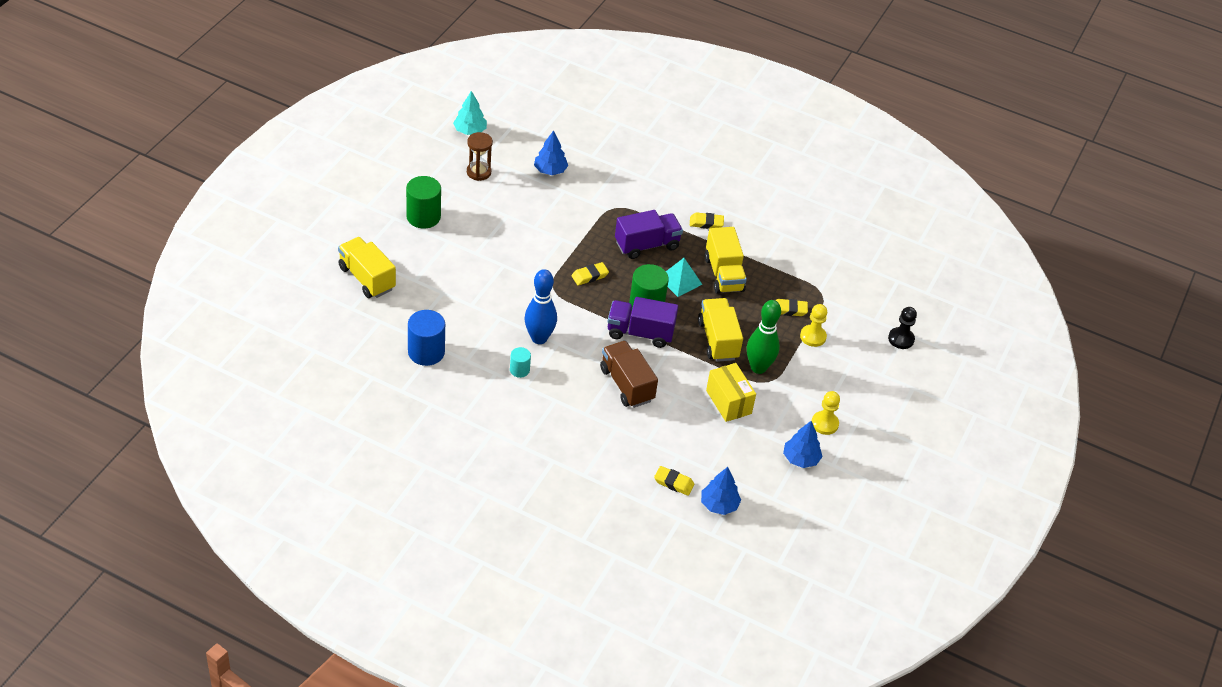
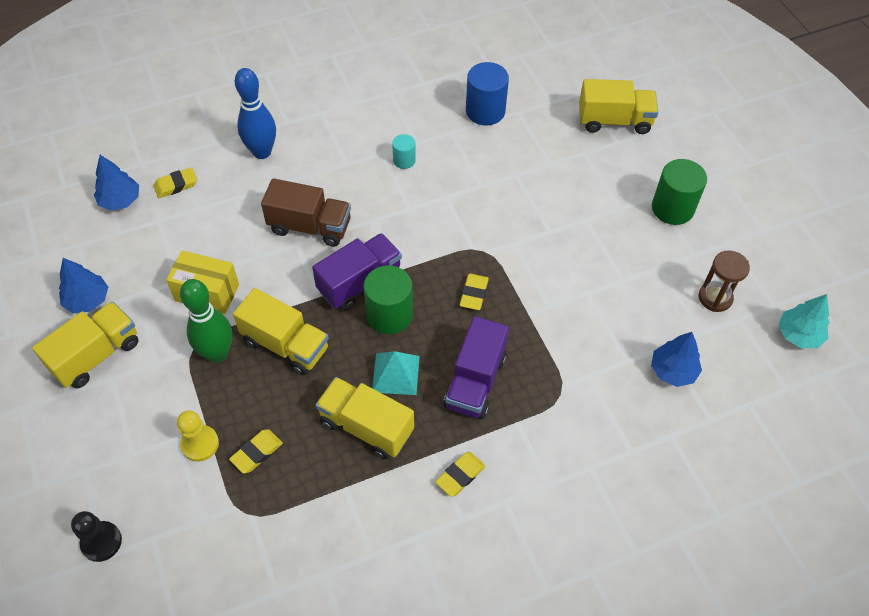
camera: 135 degrees right, 10 degrees up
(539, 338) = (428, 198): blue bowling pin -> blue bowling pin (262, 152)
(824, 424) = (96, 355): yellow pawn -> yellow truck

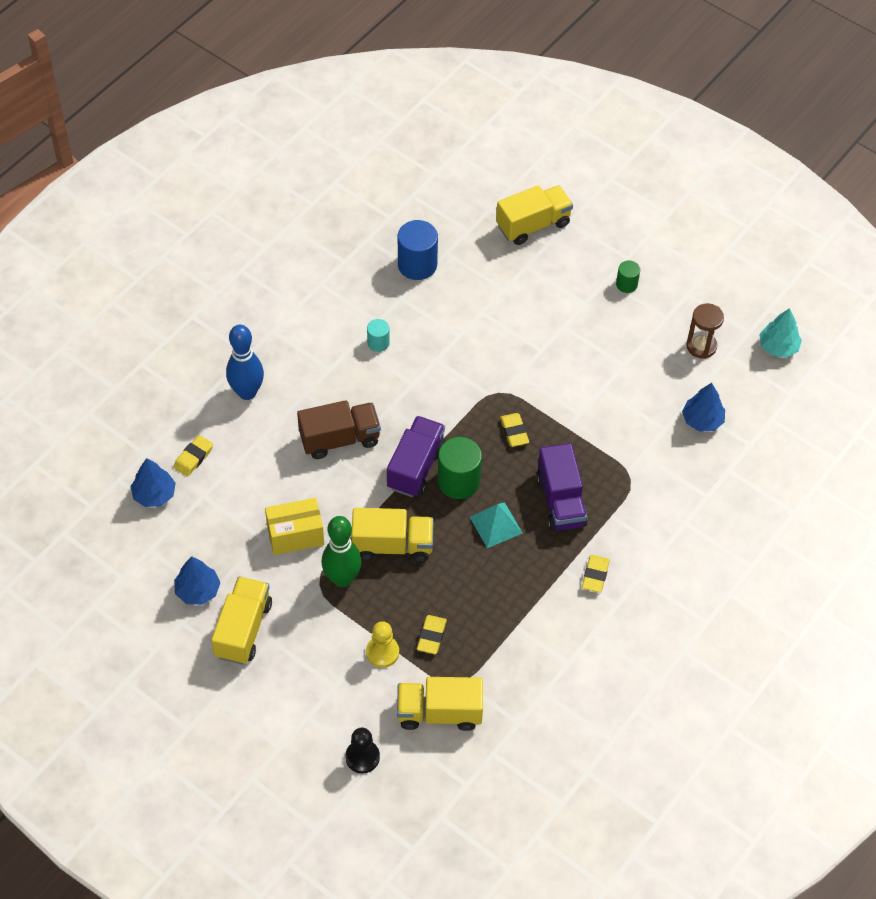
camera: 30 degrees left, 0 degrees up
(366, 427) = (501, 575): yellow truck -> yellow truck (439, 712)
(672, 208) = (626, 284): green cylinder -> green cylinder, size x0.54

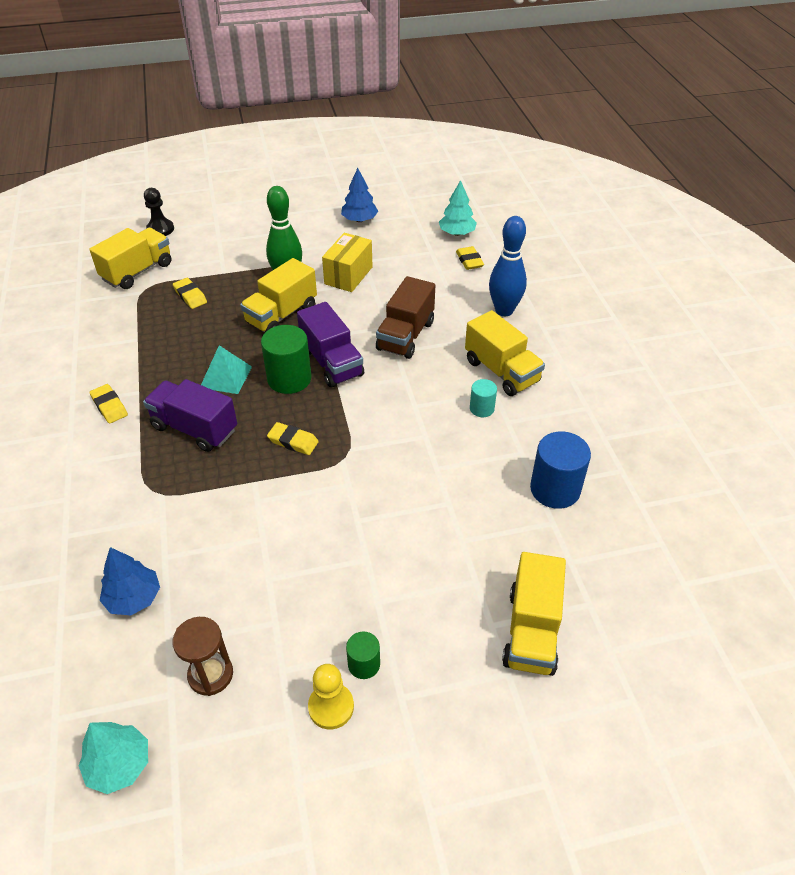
camera: 130 degrees right, 10 degrees down
(154, 494) = (457, 233): blue tree -> turquoise tree
(243, 629) = (308, 224): yellow truck -> yellow truck (501, 371)
(382, 652) = (211, 270): yellow pawn -> yellow pawn (331, 707)

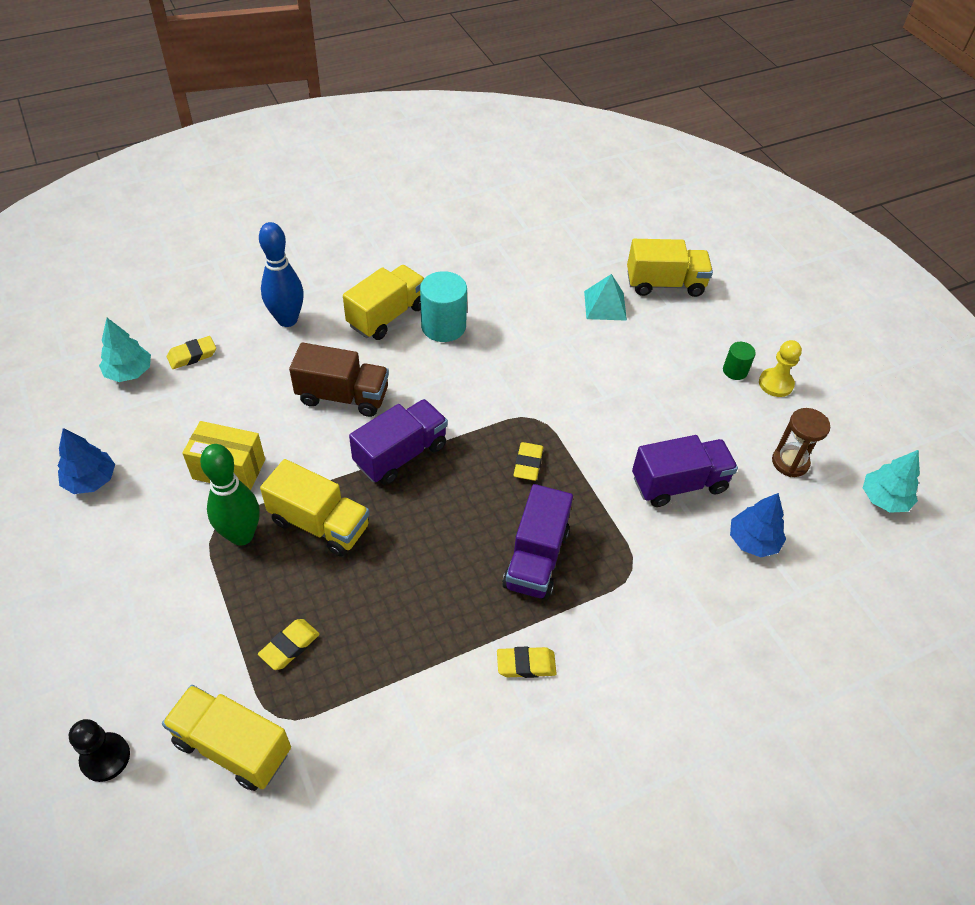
camera: 105 degrees left, 5 degrees up
(109, 406) = (526, 664): yellow eraser -> yellow eraser turned 45 degrees clockwise
(226, 377) = (446, 552): turquoise pyramid -> turquoise pyramid (605, 305)
(226, 553) = (679, 484): none -> purple truck
(289, 379) = (435, 488): green cylinder -> none
(482, 408) = (443, 326): turquoise cylinder -> turquoise cylinder, size x1.84
(555, 489) = (527, 276): blue cylinder -> none

